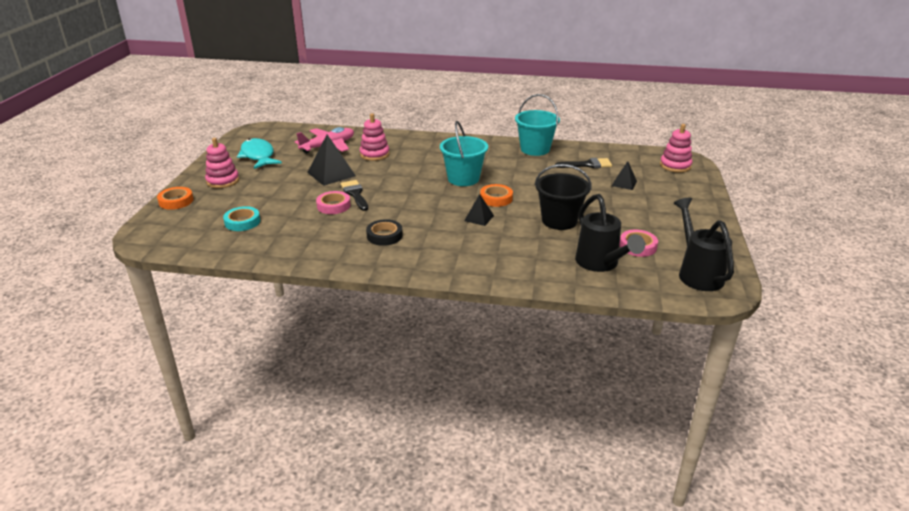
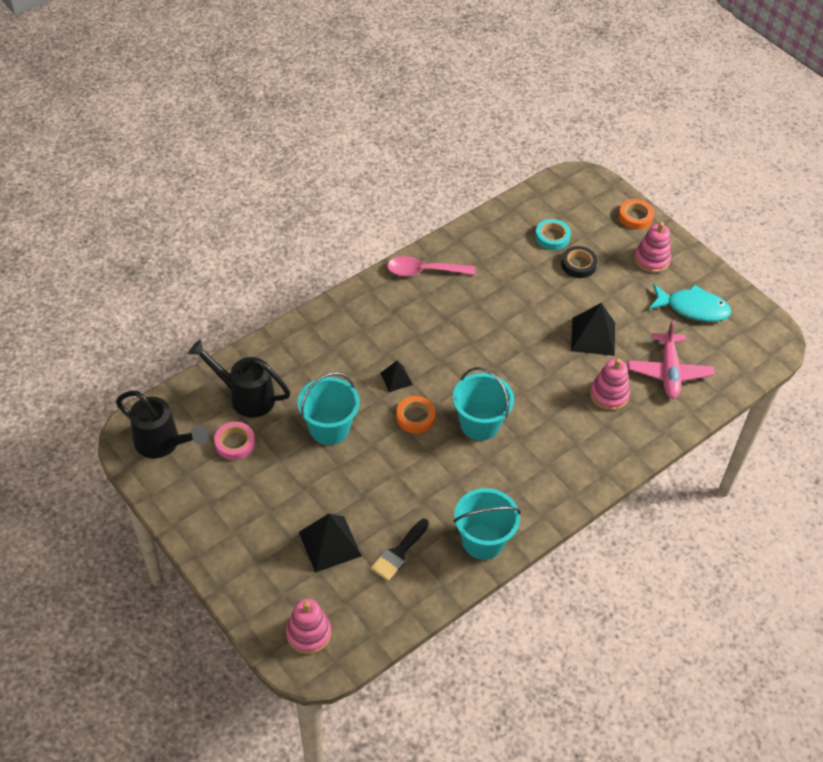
camera: 130 degrees right, 20 degrees up
(333, 206) = (523, 302): pink tape -> none
(355, 194) = (531, 328): black brush -> none
(357, 255) = (424, 271): none -> pink spoon
(384, 236) = (436, 302): black tape -> black tape (578, 264)
(559, 221) = (329, 428): black bucket -> turquoise bucket
(624, 183) = (329, 544): black pyramid -> black pyramid, size x1.76

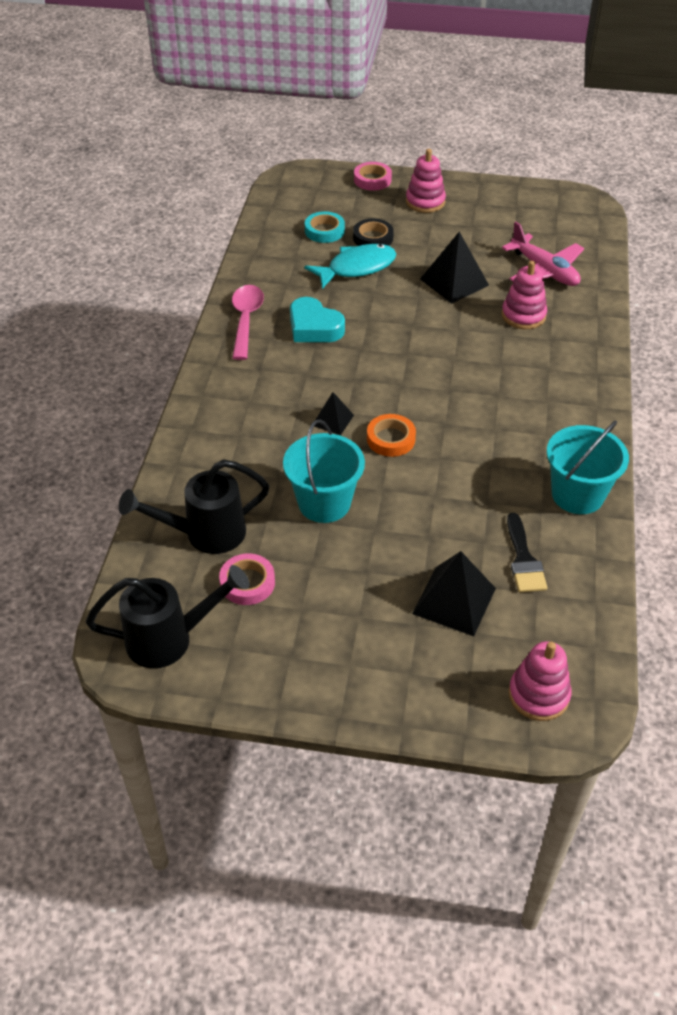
camera: 40 degrees left, 5 degrees down
(424, 271) = (246, 320): pink spoon -> pink spoon turned 135 degrees clockwise
(460, 306) = (314, 327): none -> turquoise heart
(479, 424) = (452, 406): turquoise bucket -> none
(635, 217) = (372, 180): orange tape -> pink tape
(692, 308) = (501, 217): turquoise fish -> turquoise fish (357, 268)

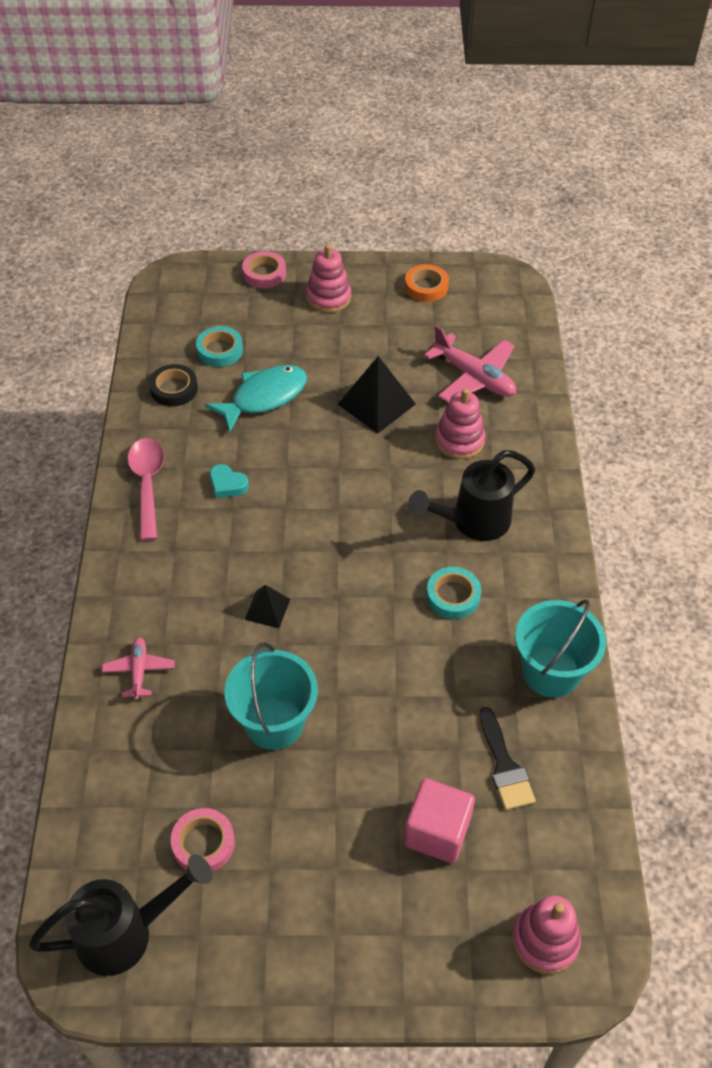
camera: 10 degrees left, 5 degrees up
(204, 534) = (144, 784): black watering can -> black watering can (472, 522)
(215, 452) = (139, 671): none -> pink plane
(314, 327) = (227, 485): turquoise heart -> turquoise heart, size x0.59
(373, 238) = (276, 354): black tape -> black tape (174, 389)
(391, 439) = (336, 626): orange tape -> orange tape (426, 287)
(454, 601) = (437, 832): black pyramid -> pink cube
(498, 428) = (453, 596): none -> turquoise tape

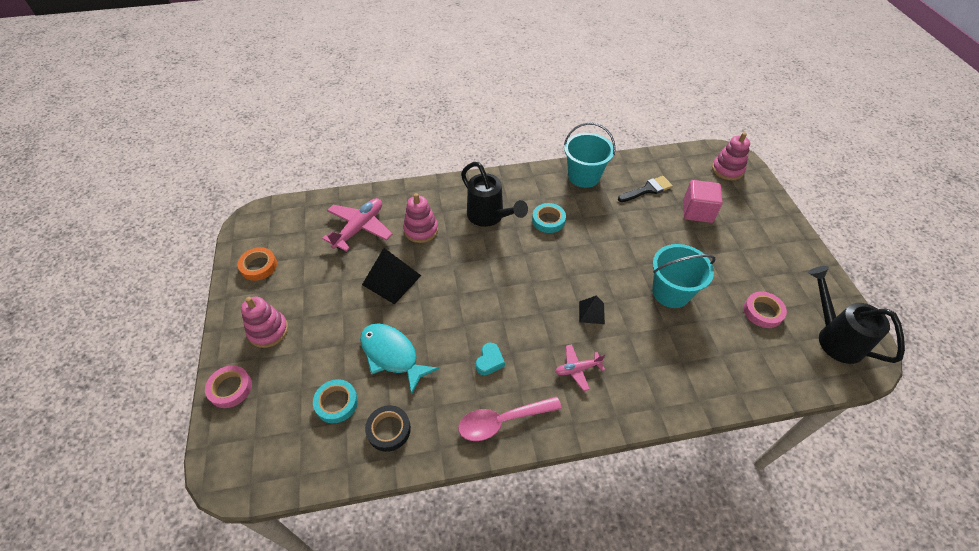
camera: 100 degrees left, 0 degrees up
(139, 671) = (670, 378): pink plane -> pink plane (577, 369)

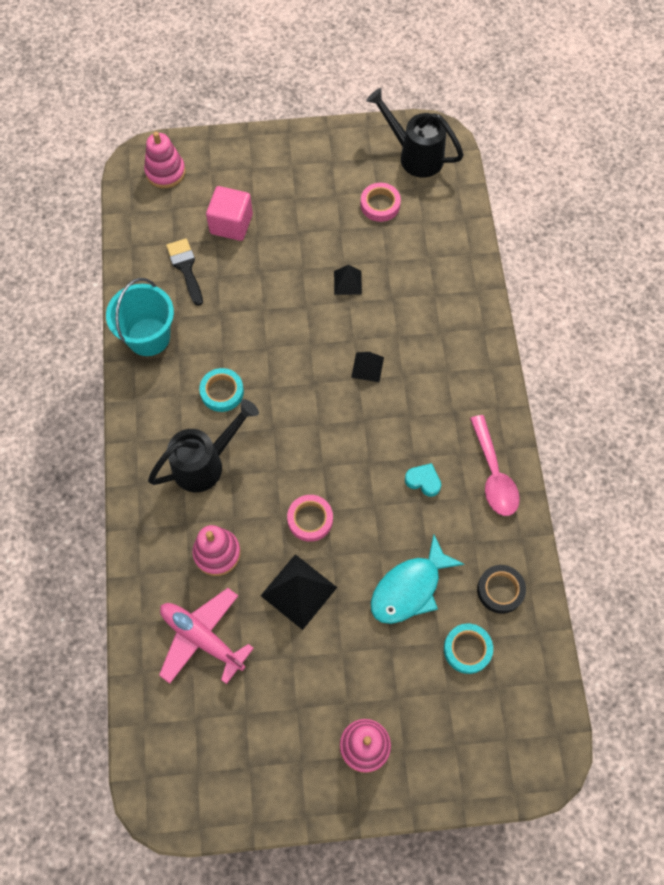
camera: 85 degrees left, 15 degrees up
(230, 388) = (444, 780): pink tape -> pink tape (310, 519)
(258, 266) = (255, 777): orange tape -> none
(577, 369) = (437, 393): pink plane -> none
(671, 292) = (347, 282): turquoise bucket -> black pyramid
(834, 337) = (414, 155): black watering can -> black watering can turned 60 degrees clockwise

